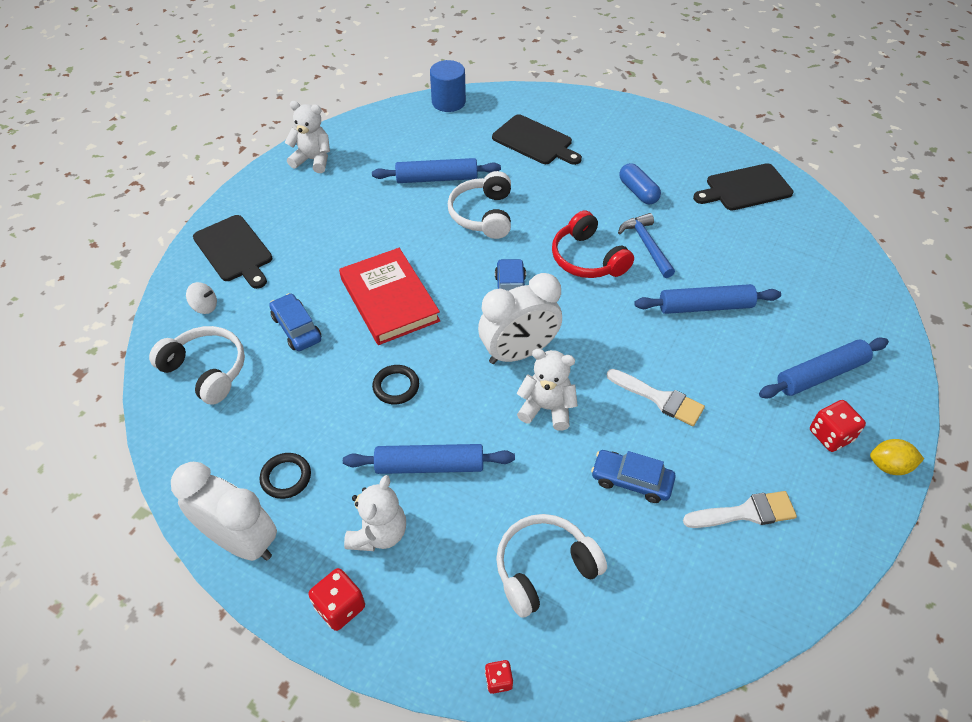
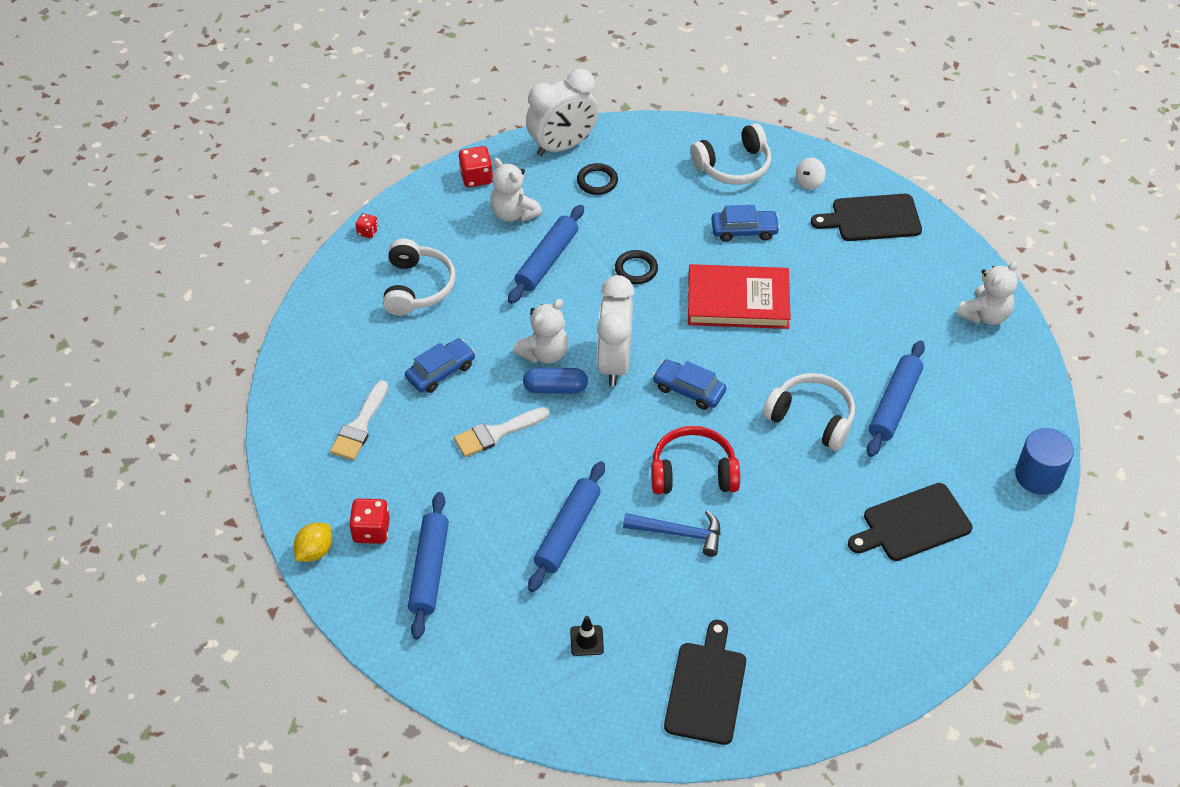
camera: 120 degrees right, 0 degrees up
(638, 192) = (765, 575): blue capsule -> blue capsule (555, 388)
(775, 257) = (586, 640): none -> black traffic cone

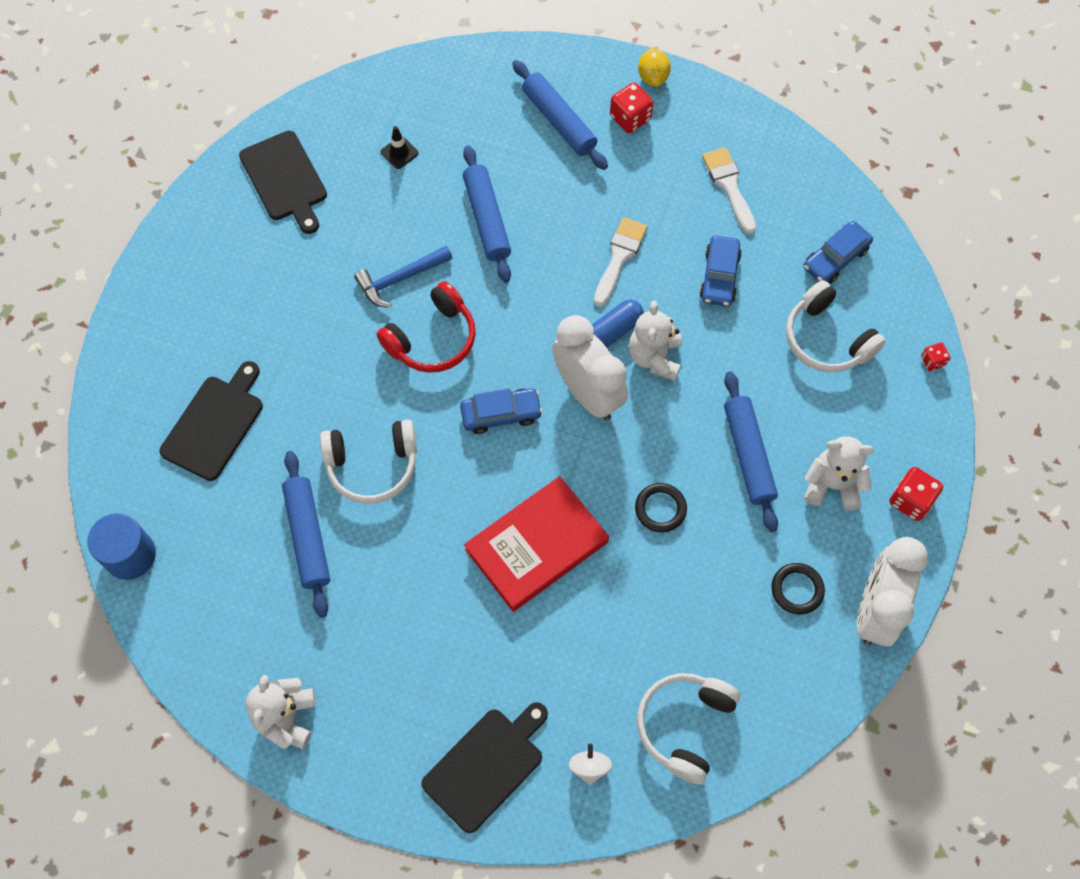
camera: 140 degrees right, 15 degrees up
(744, 230) = (601, 641): blue car -> blue car (835, 258)

